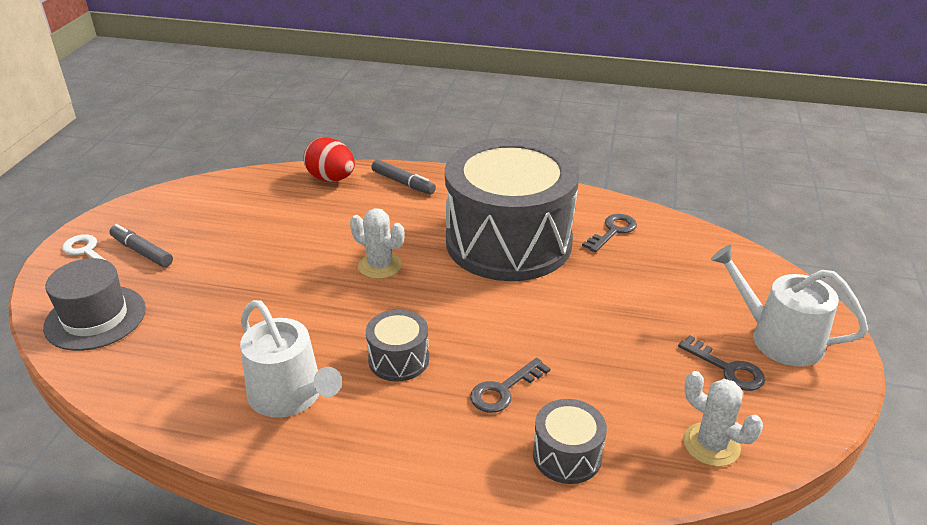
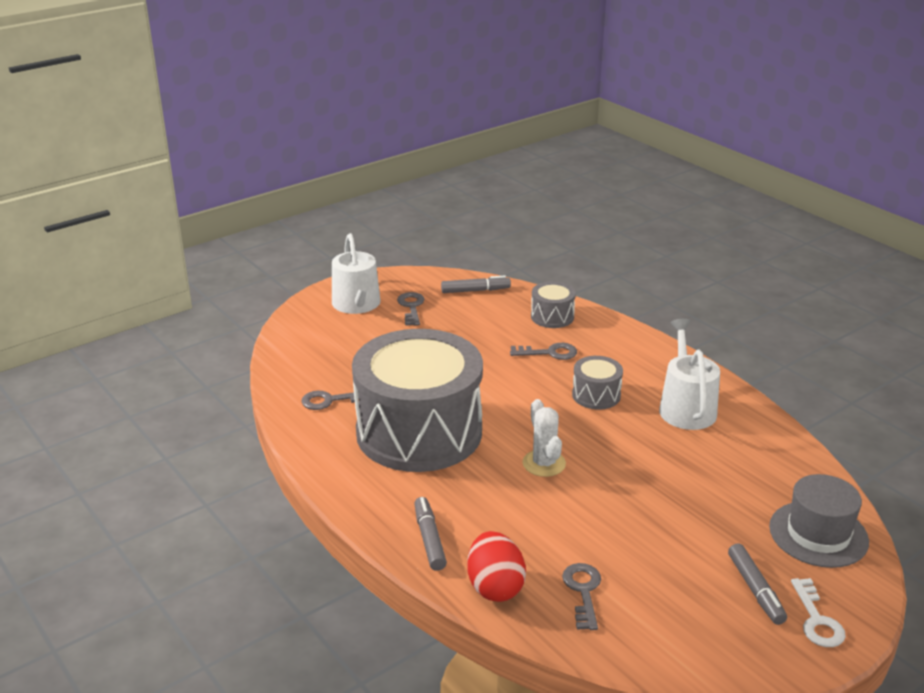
camera: 140 degrees left, 5 degrees down
(271, 200) = (583, 591): none -> grey key
(711, 445) = (475, 290): white cactus -> grey marker

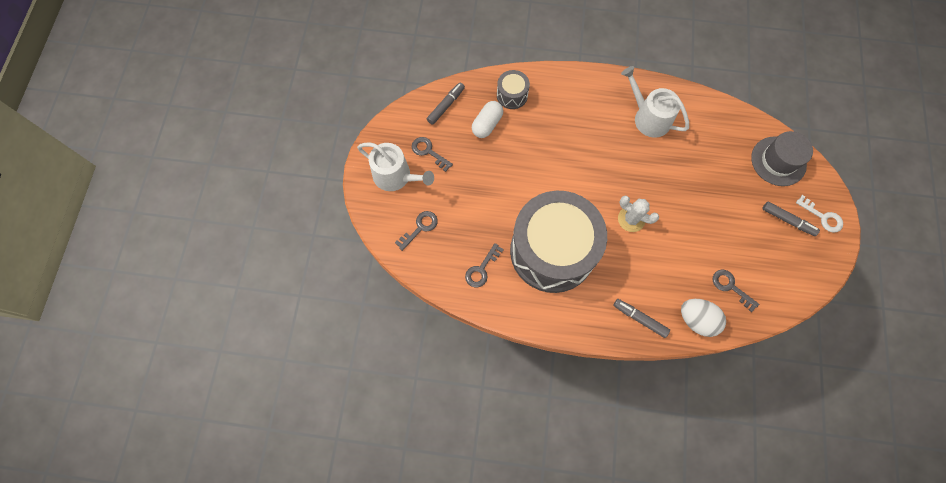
camera: 45 degrees left, 40 degrees up
(495, 587) = (696, 320): red egg -> white egg
(496, 320) = (487, 124): none -> white capsule
(549, 353) = (544, 129): grey key -> grey key (420, 228)
(596, 395) = (601, 144): grey drum -> none

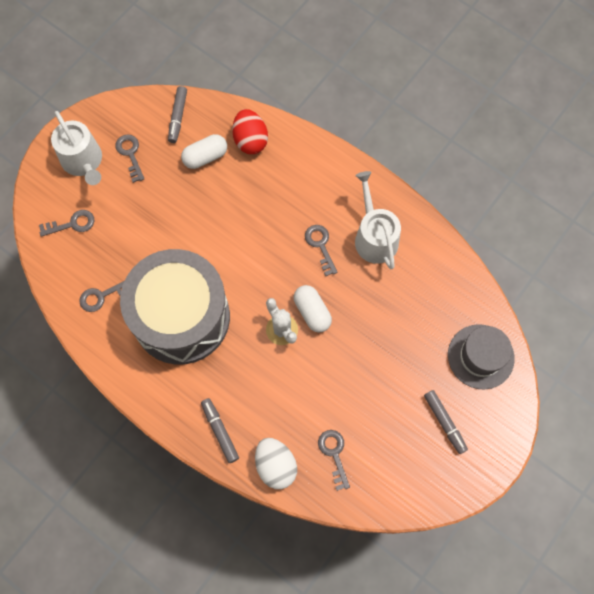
camera: 30 degrees right, 0 degrees up
(446, 106) = (178, 117): grey marker -> grey marker turned 120 degrees clockwise
(512, 95) = (250, 140): grey drum -> red egg
(615, 144) = (320, 245): none -> grey key
(643, 194) = (312, 312): none -> white capsule
(822, 217) = (485, 440): white key -> none

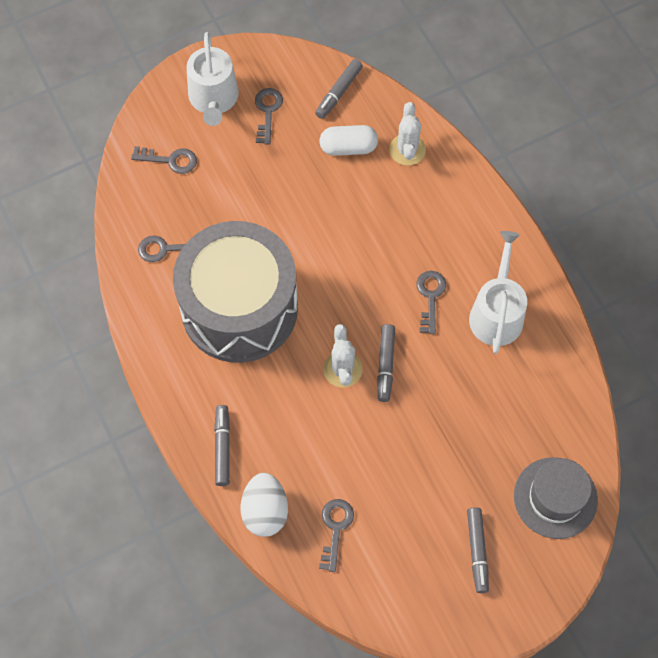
camera: 25 degrees right, 5 degrees down
(250, 140) = (407, 150): red egg -> white cactus
(312, 312) = (385, 365): white capsule -> grey marker

